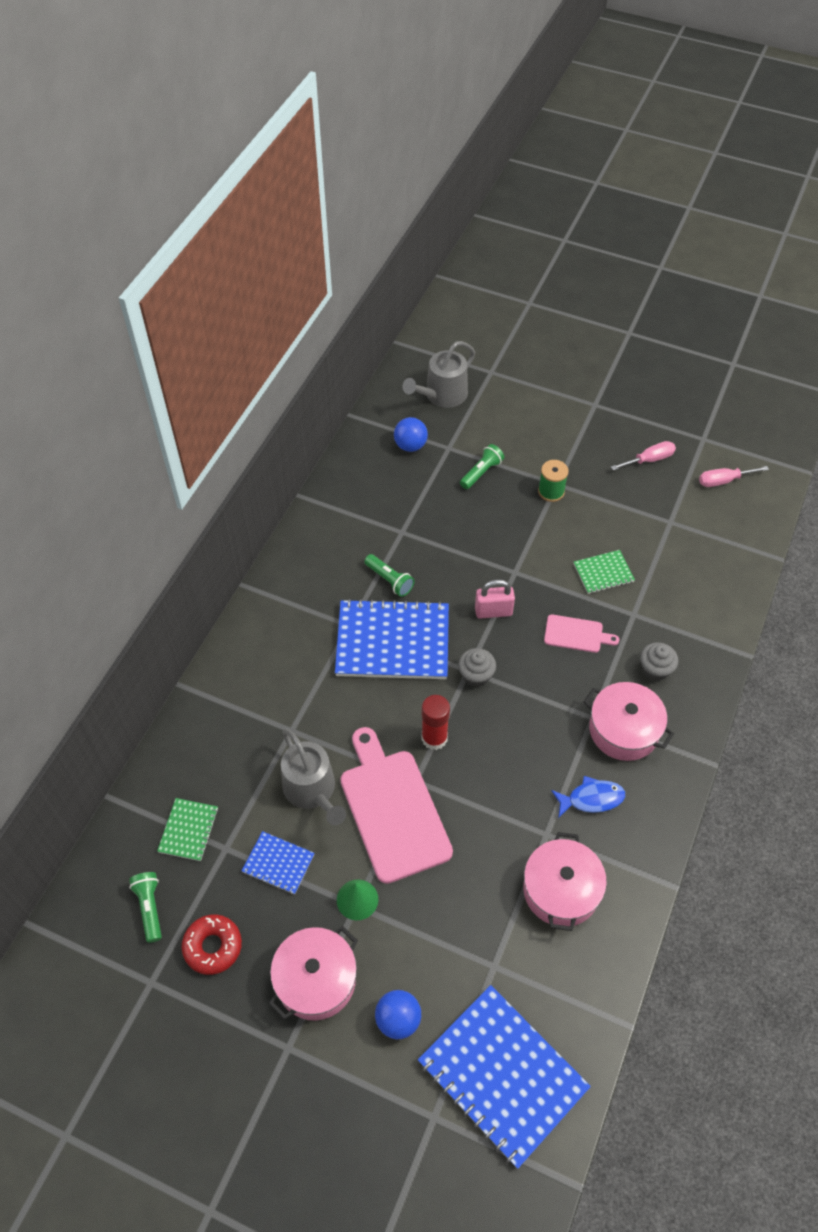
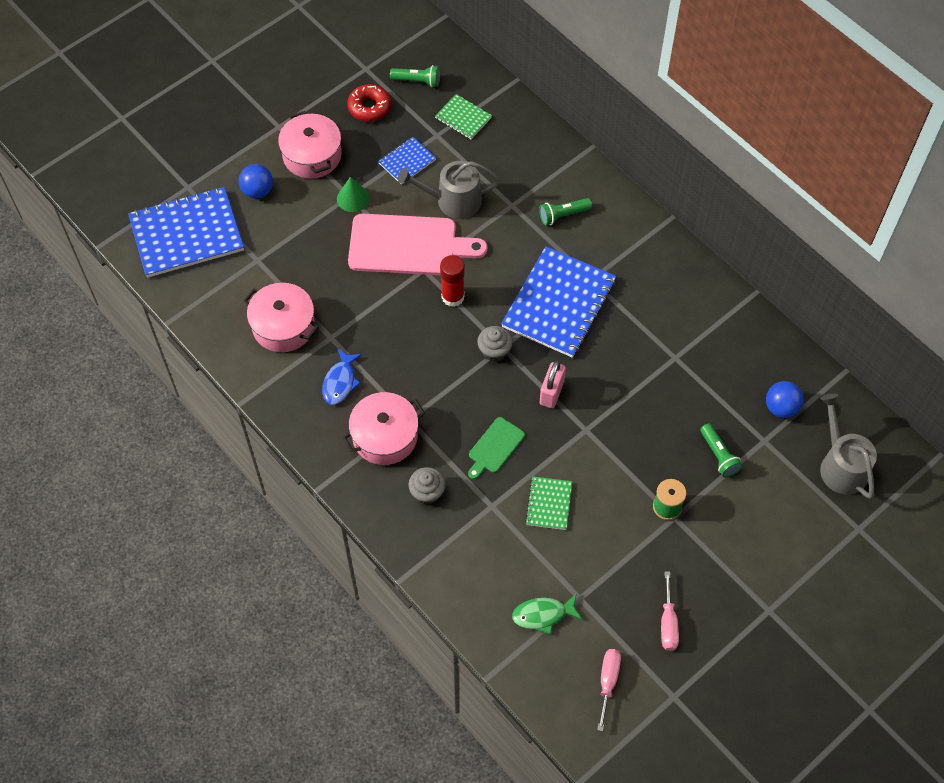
camera: 115 degrees right, 5 degrees up
(389, 580) = (624, 326): green flashlight -> green flashlight (563, 215)
(576, 634) = (494, 447): pink cutting board -> green cutting board
(702, 541) = (543, 615): none -> green fish

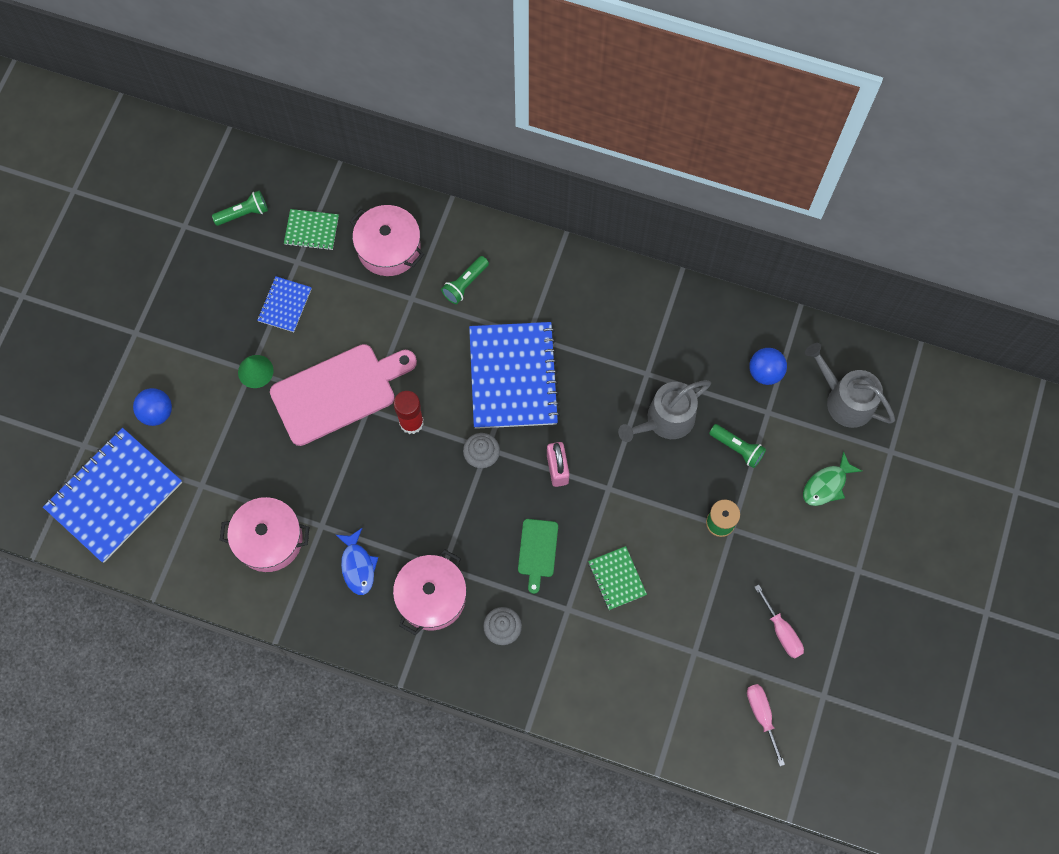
camera: 30 degrees left, 10 degrees up
(312, 155) = (188, 347): pink pot -> pink pot (389, 248)
(369, 107) = (213, 266): red donut -> none
(453, 201) = (353, 323): grey watering can -> grey watering can (665, 420)
(543, 615) = (672, 686): green fish -> green fish (827, 485)

